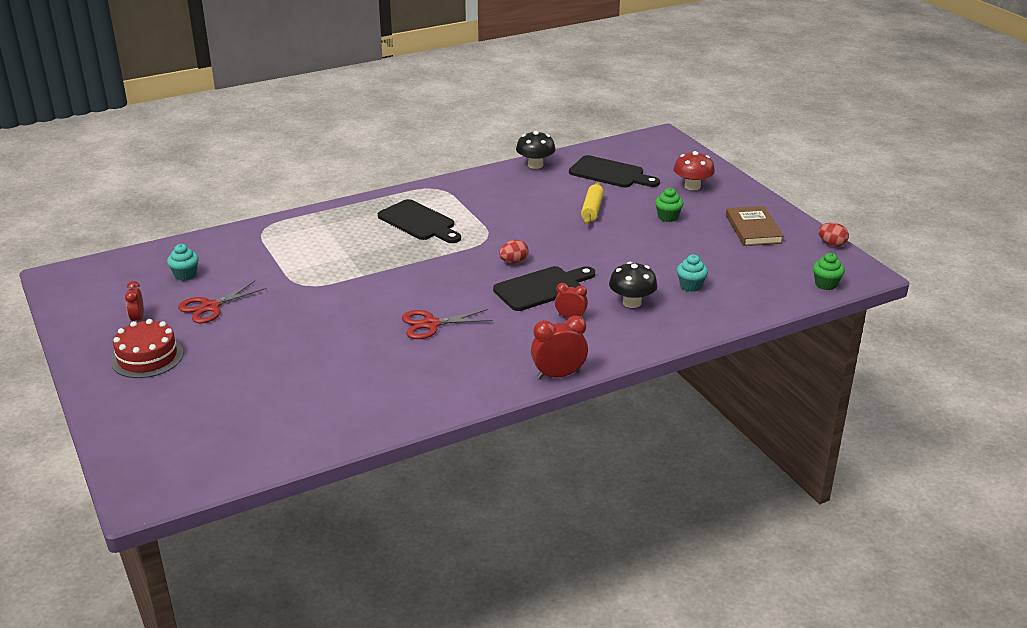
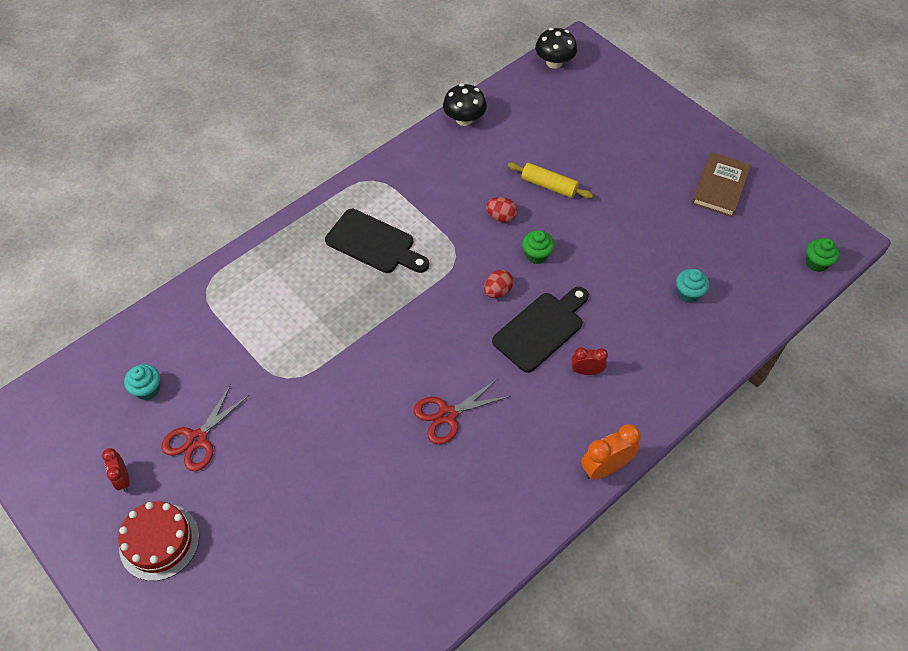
camera: 15 degrees left, 25 degrees up
(558, 375) = (605, 467): red clock -> orange clock
(592, 209) = (549, 186): yellow rolling pin -> yellow rolling pin turned 60 degrees counterclockwise
(610, 173) = (547, 120): black cutting board -> none
(632, 302) = (639, 333): black mushroom -> black mushroom (554, 62)
(668, 217) = (629, 183): green cupcake -> green cupcake (536, 255)
(692, 186) = (638, 126): red mushroom -> none
(753, 229) = (720, 187): brown book -> brown book turned 45 degrees clockwise
(831, 244) = (802, 196): red egg -> red egg (501, 217)

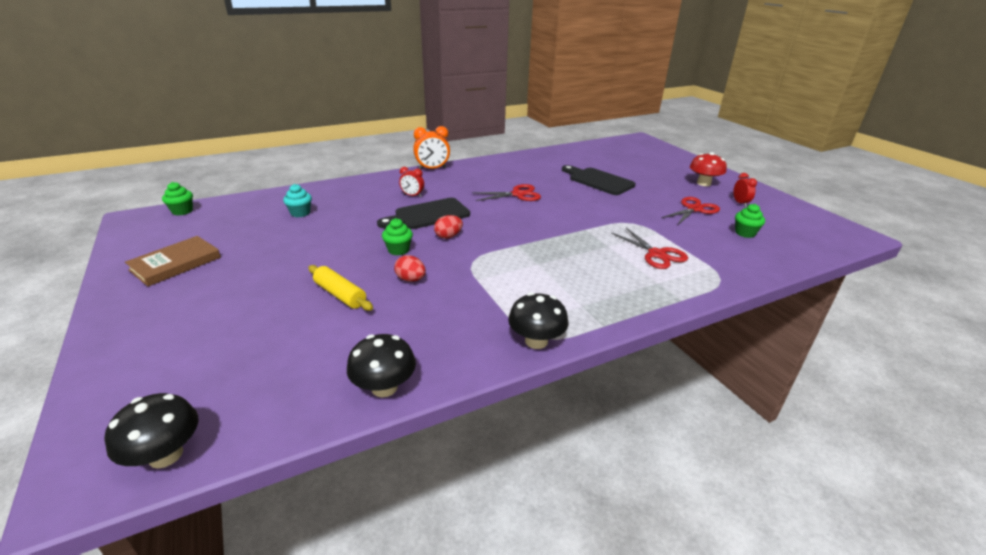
camera: 165 degrees left, 25 degrees down
(147, 389) = (745, 233): turquoise cupcake -> green cupcake
(159, 541) = (703, 183): red cake -> red mushroom
(265, 315) = (657, 254): none -> red scissors
(374, 176) = (536, 341): none -> black mushroom
(374, 243) = (549, 282): black cutting board -> black cutting board (598, 180)

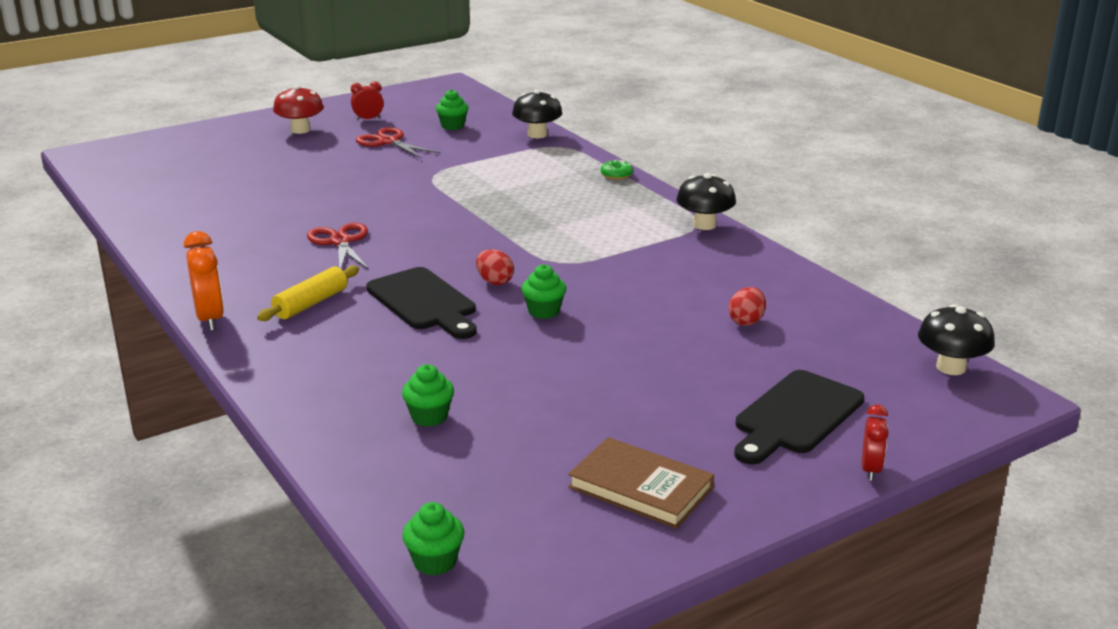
camera: 95 degrees left, 5 degrees down
(300, 213) = (429, 417): turquoise cupcake -> green cupcake
(340, 294) = (669, 333): yellow rolling pin -> yellow rolling pin (311, 303)
(384, 387) = (808, 285): black mushroom -> black mushroom (537, 134)
(411, 279) = (617, 294): red egg -> red egg (746, 321)
(412, 195) = (346, 323): red clock -> red clock (870, 469)
(598, 180) = (285, 188): black cutting board -> black cutting board (795, 416)
(655, 303) = (616, 175): none -> green donut
(657, 254) = (515, 168): red scissors -> none

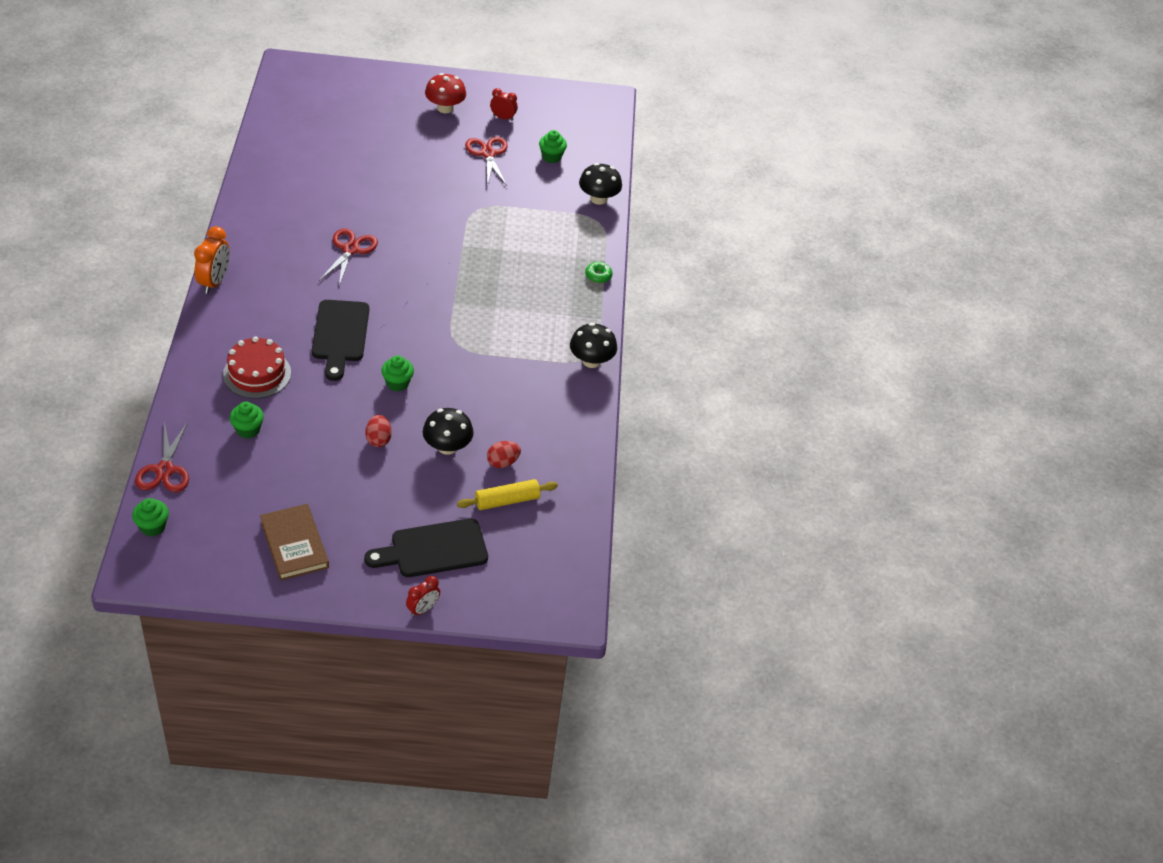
camera: 30 degrees right, 20 degrees up
(311, 303) = (278, 299): yellow rolling pin -> yellow rolling pin (507, 500)
(371, 368) = (257, 373): none -> red cake
(373, 499) = (165, 470): none -> red scissors
(494, 281) = (399, 340): red egg -> red egg (378, 439)
(951, 367) = (571, 572): black mushroom -> black mushroom (447, 447)

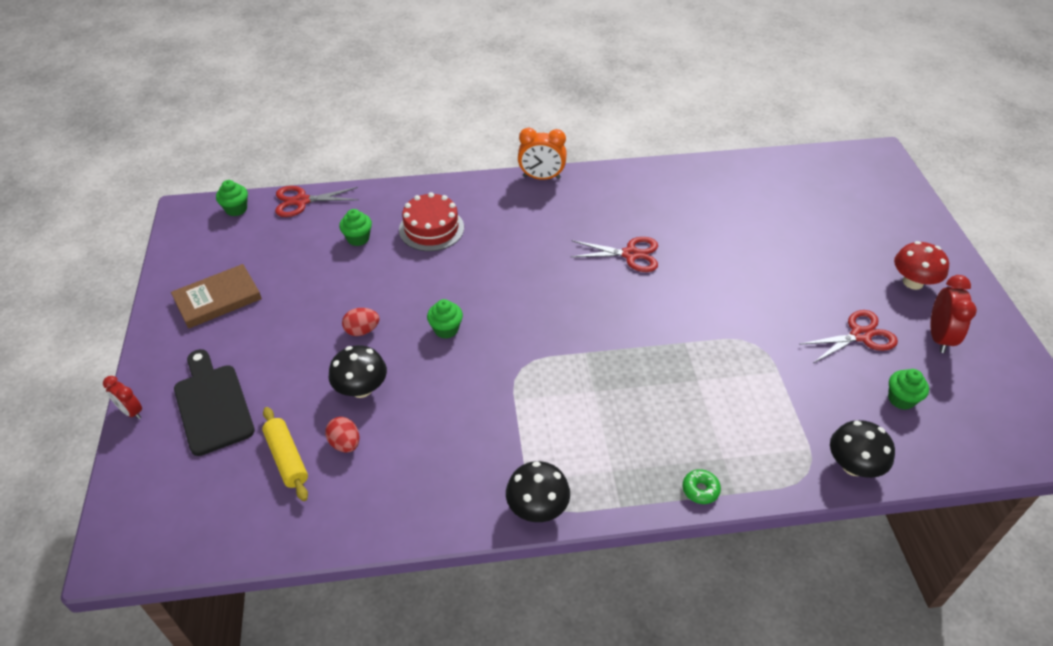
camera: 85 degrees right, 0 degrees up
(340, 335) = (502, 272): black cutting board -> none
(503, 117) = (939, 337): red clock -> red clock, size x1.61

